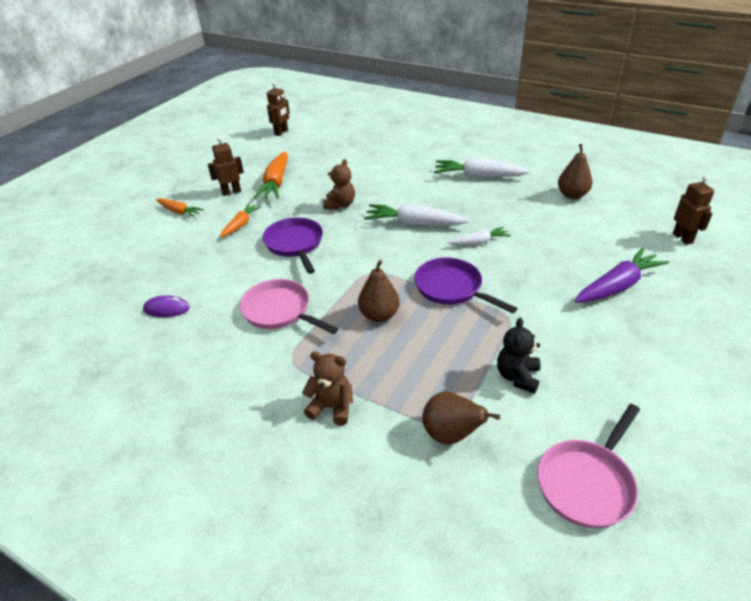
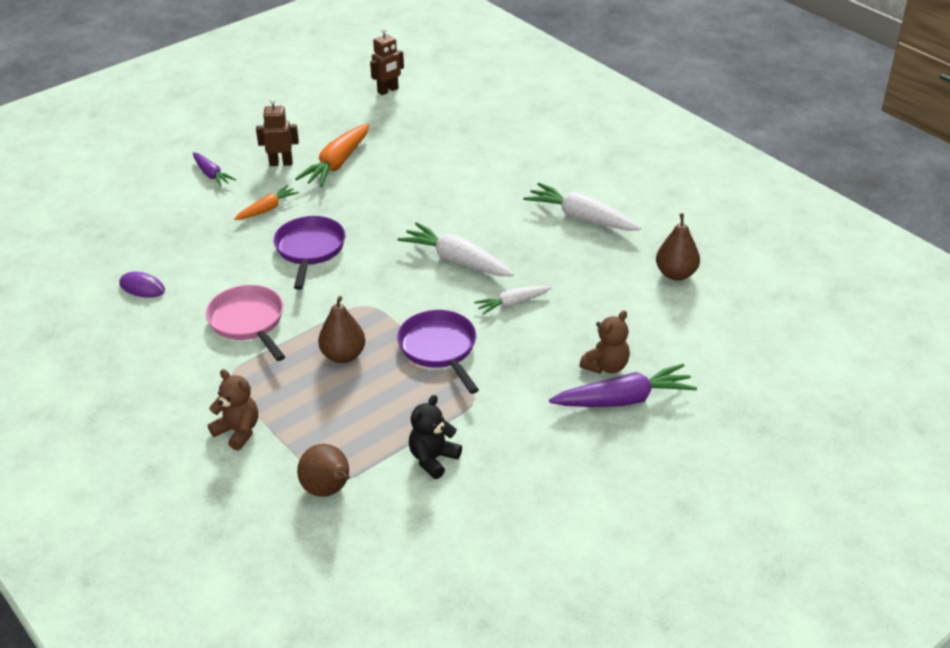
camera: 20 degrees right, 0 degrees up
(179, 212) = (212, 175): orange carrot -> purple carrot
(340, 205) = (391, 213): brown teddy bear -> brown teddy bear (606, 366)
(479, 242) = (512, 304): white carrot -> white carrot turned 150 degrees clockwise
(587, 483) = (418, 569): pink pan -> none
(682, 238) = (758, 367): brown robot -> none

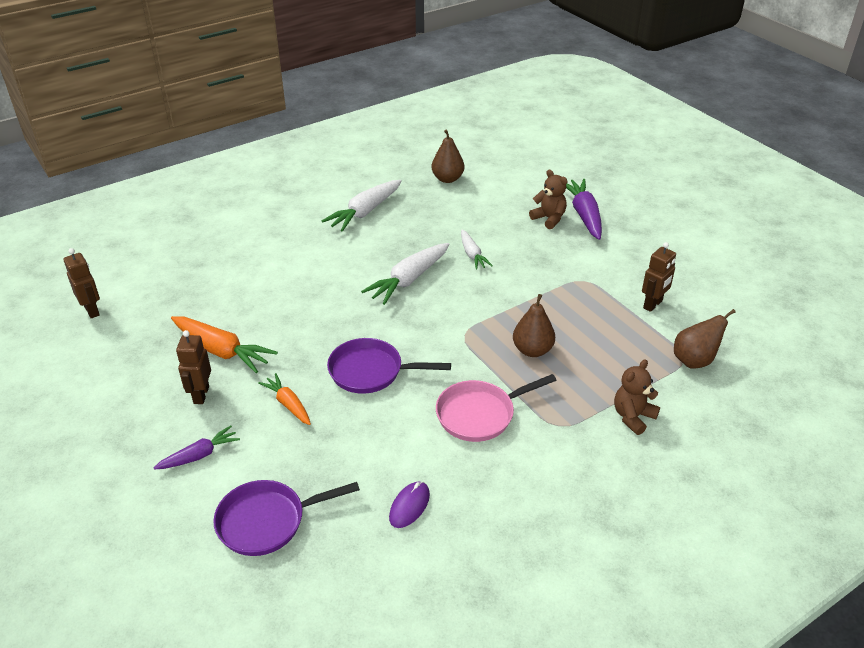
camera: 85 degrees left, 0 degrees up
(433, 459) = (653, 304): black teddy bear -> brown robot
(439, 349) = (526, 295): purple pan -> purple pan (267, 521)

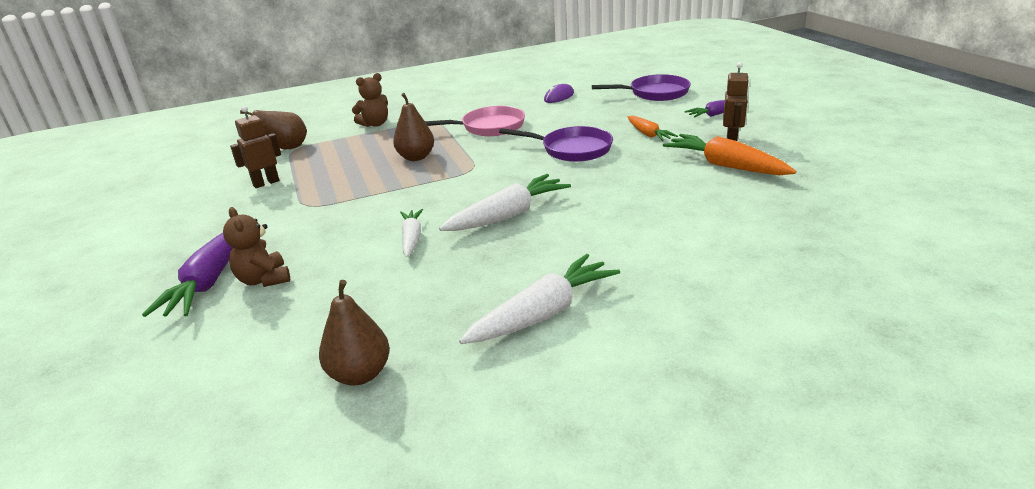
camera: 165 degrees left, 10 degrees down
(92, 310) = (917, 203): brown robot -> none

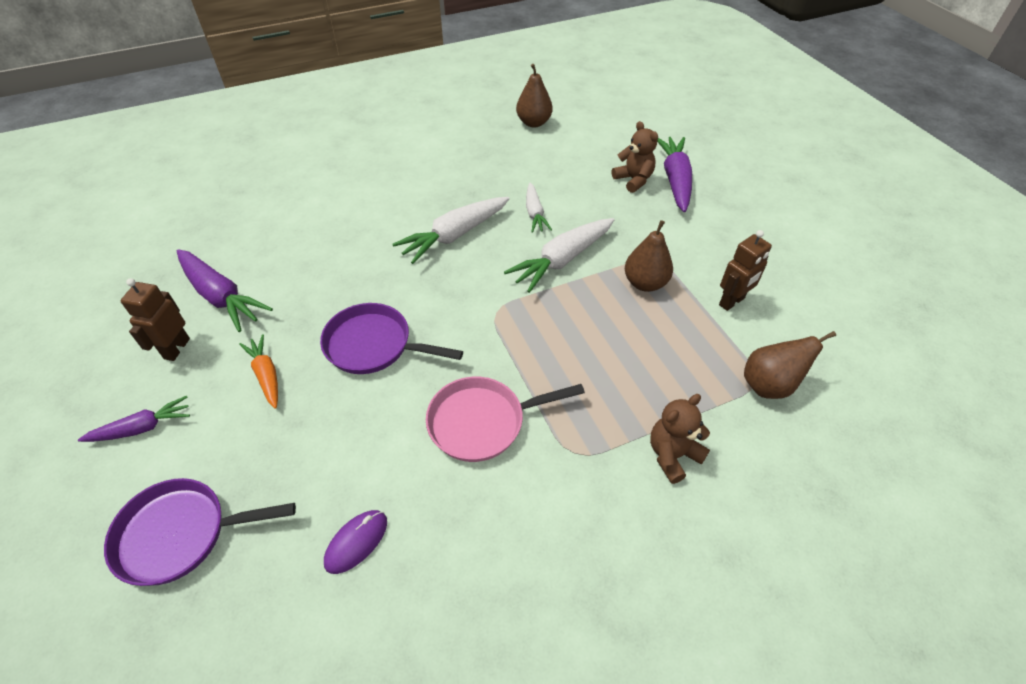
camera: 175 degrees right, 20 degrees up
(416, 157) = (570, 343): brown pear -> brown pear (645, 283)
(544, 313) = (433, 151): white carrot -> white carrot (561, 260)
(725, 165) = (221, 297): orange carrot -> purple carrot

